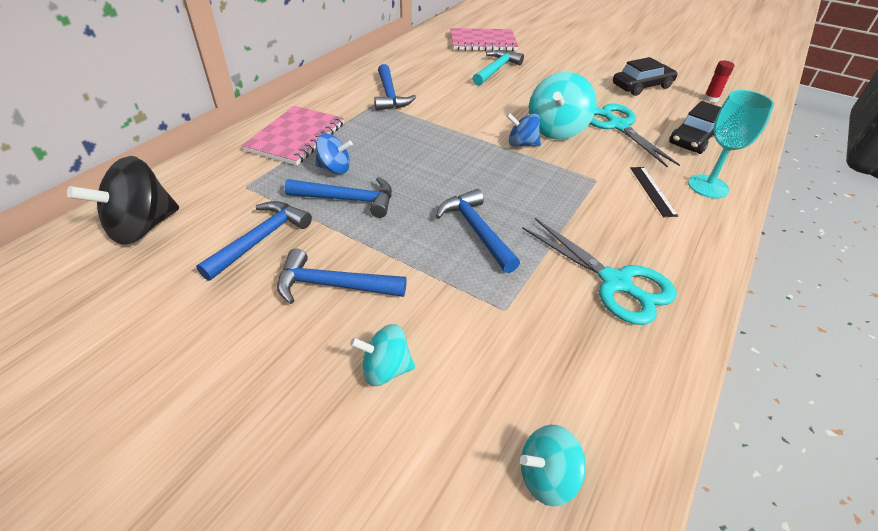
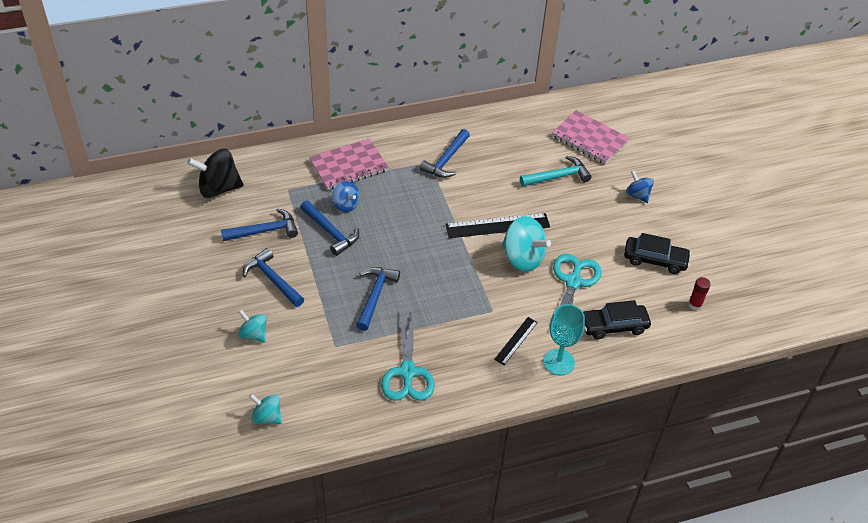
camera: 40 degrees right, 5 degrees up
(501, 118) = (497, 226): none -> black ruler
(521, 144) = (481, 255): blue spinning top -> blue spinning top (637, 195)
(556, 130) = (522, 258): turquoise spinning top -> turquoise spinning top turned 120 degrees counterclockwise

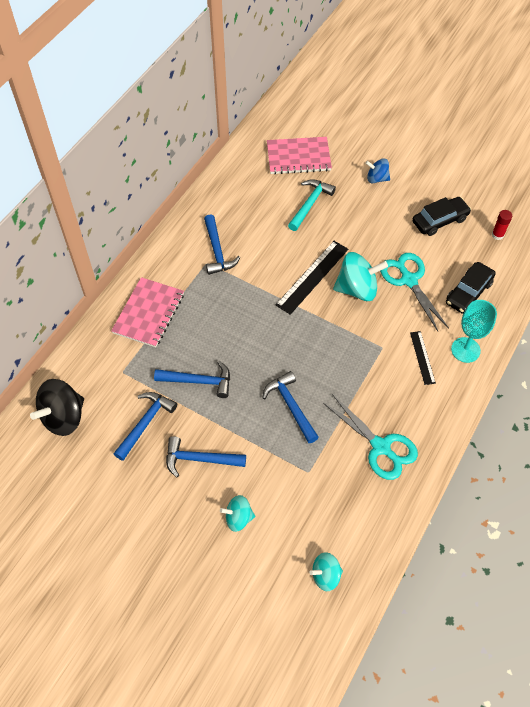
camera: 40 degrees left, 10 degrees up
(346, 205) = (184, 348): blue spinning top -> none

